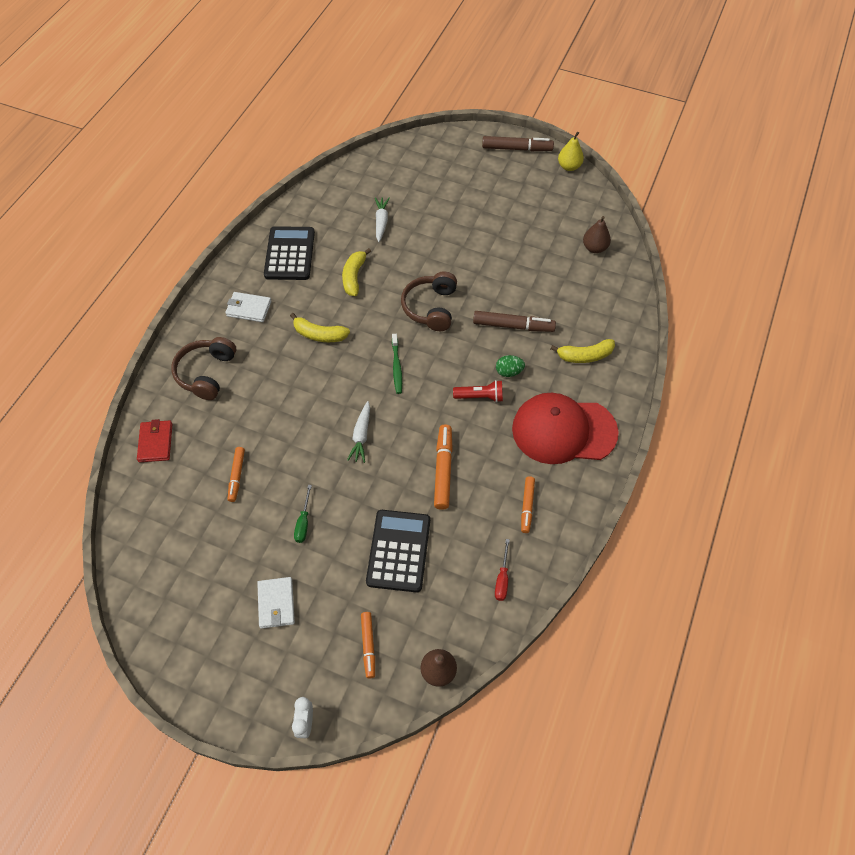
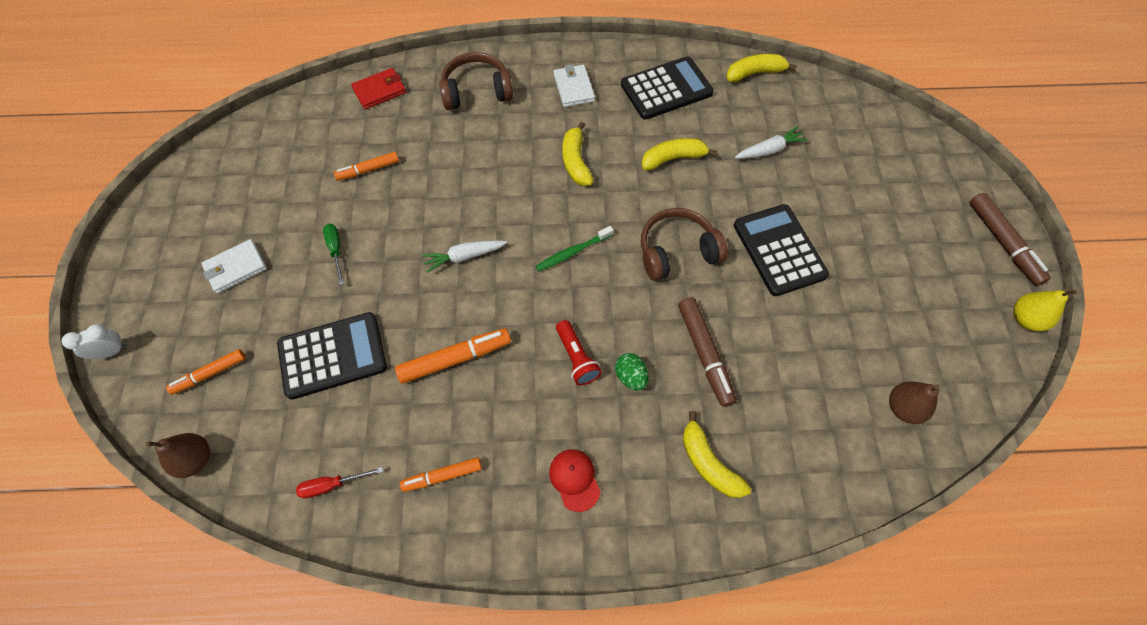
camera: 65 degrees right, 5 degrees up
(303, 522) = (336, 250): green screwdriver -> green screwdriver turned 90 degrees clockwise
(311, 199) = (755, 73): none -> yellow banana
(461, 254) = (779, 250): none -> black calculator
(563, 430) = (574, 479): red cap -> red cap, size x0.42

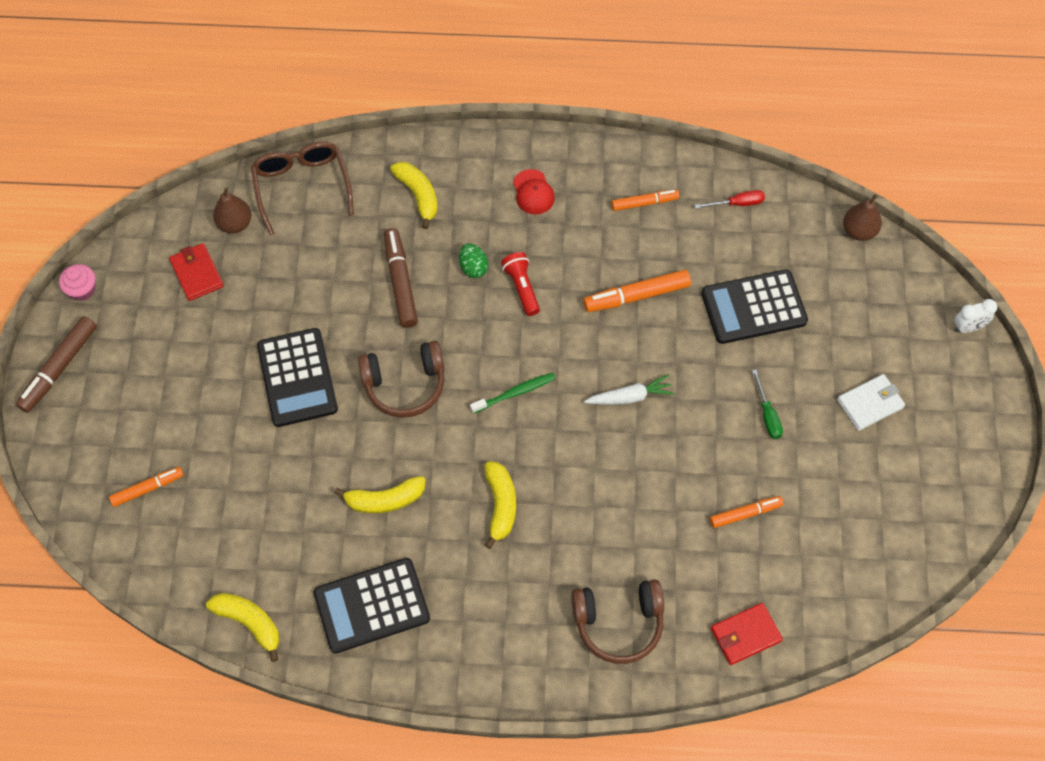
camera: 175 degrees left, 0 degrees up
(210, 374) = (866, 300): orange marker -> orange marker (147, 489)
(574, 88) = (491, 618): white wallet -> none
(755, 73) = (249, 623): yellow banana -> yellow banana turned 135 degrees counterclockwise
(769, 150) = (268, 502): white carrot -> none
(846, 463) = (302, 186): none -> brown glasses
(918, 346) = (197, 273): none -> red wallet
(1002, 242) = (60, 367): brown marker -> brown marker turned 135 degrees counterclockwise
(1025, 319) = (82, 290): yellow pear -> pink cupcake

